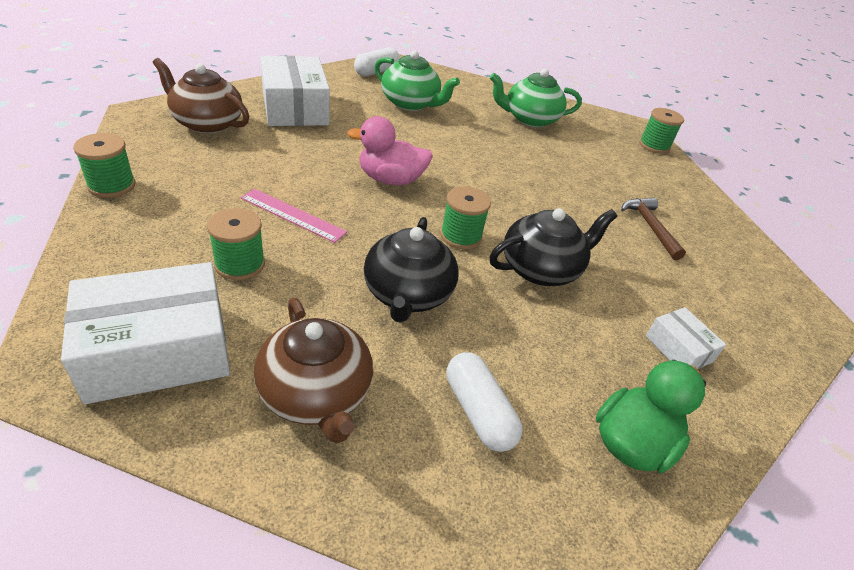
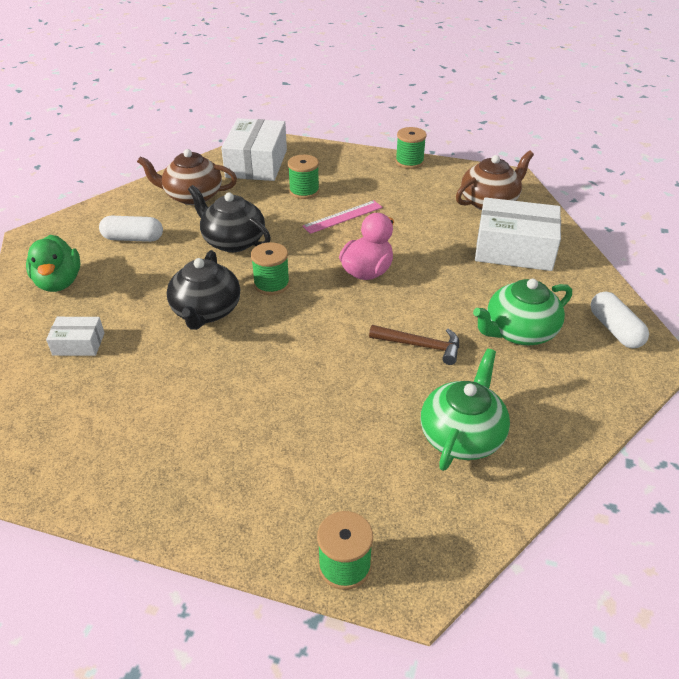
camera: 125 degrees right, 0 degrees up
(650, 227) = (197, 422): brown hammer -> brown hammer (420, 346)

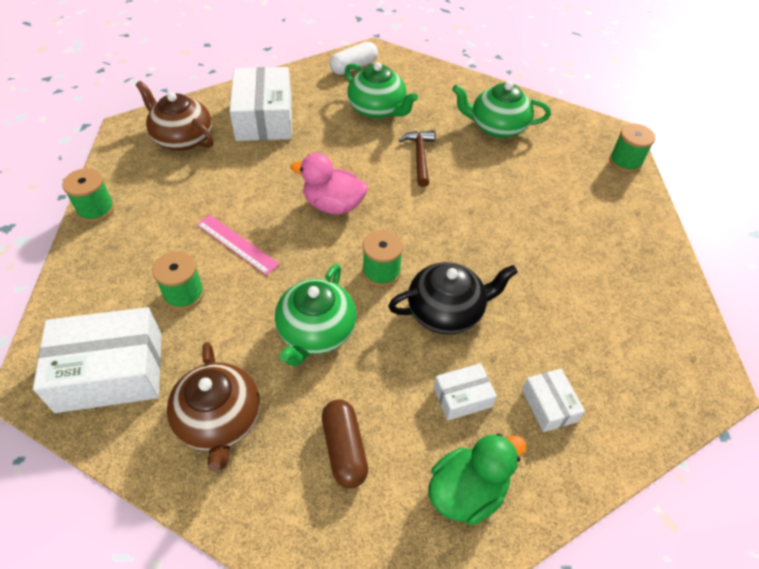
camera: 110 degrees left, 10 degrees up
(124, 299) = (462, 397): none -> white box
(133, 238) = (344, 449): white capsule -> brown capsule
(233, 241) = (316, 332): black teapot -> green teapot

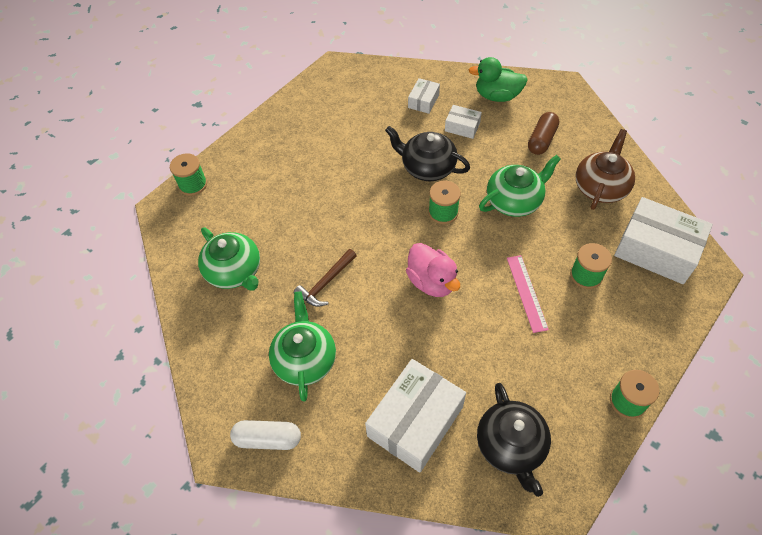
camera: 135 degrees left, 5 degrees up
(182, 138) = (511, 445): brown teapot -> black teapot

